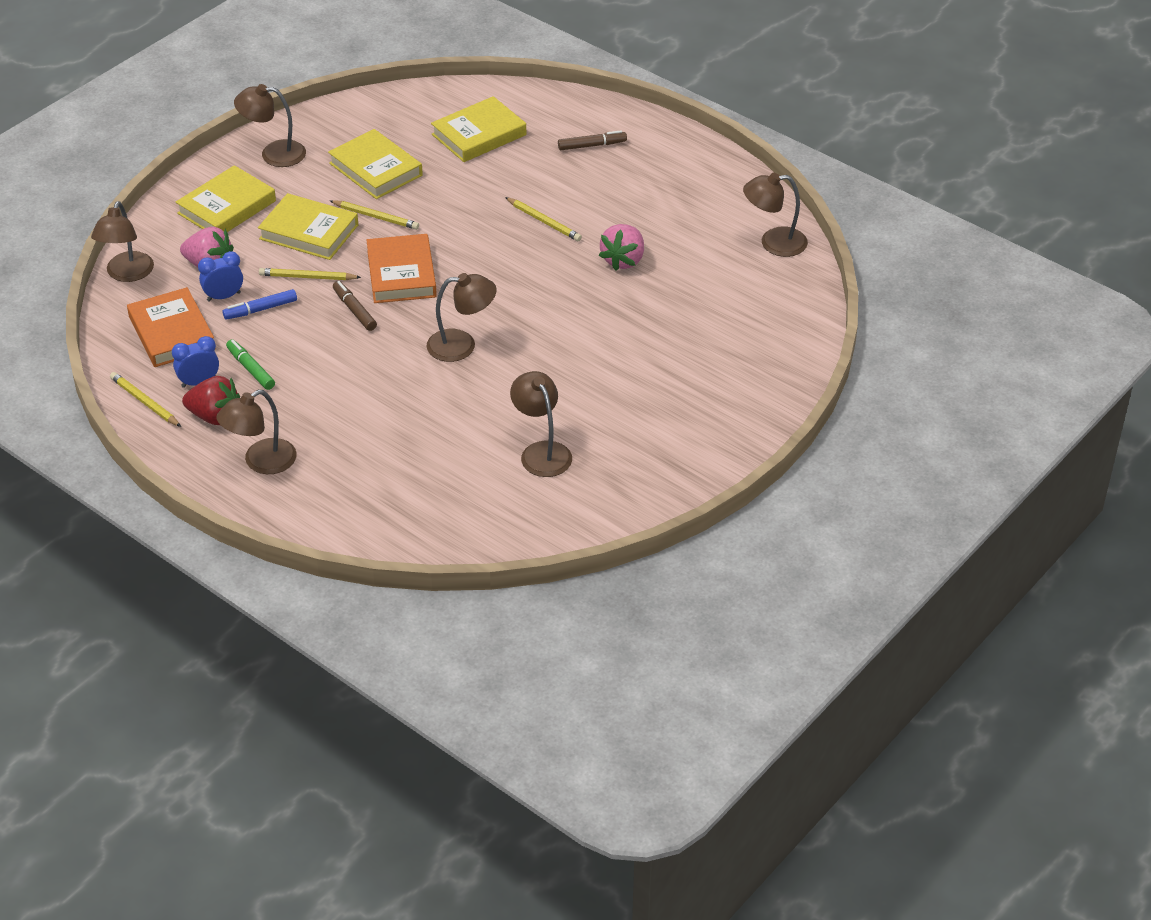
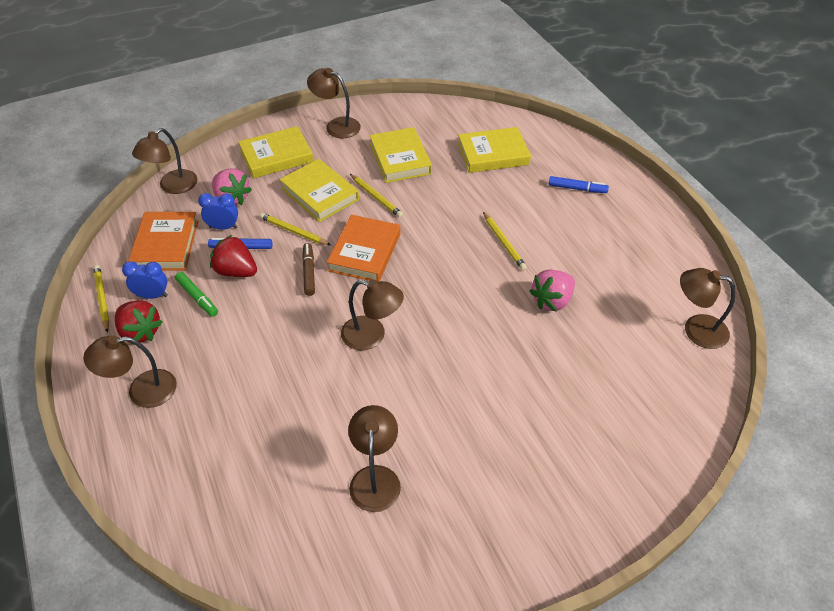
camera: 25 degrees right, 5 degrees up
(251, 369) = (197, 298): green marker -> green marker turned 150 degrees clockwise
(273, 333) = (236, 271): none -> red strawberry
(592, 145) = (577, 189): brown marker -> blue marker

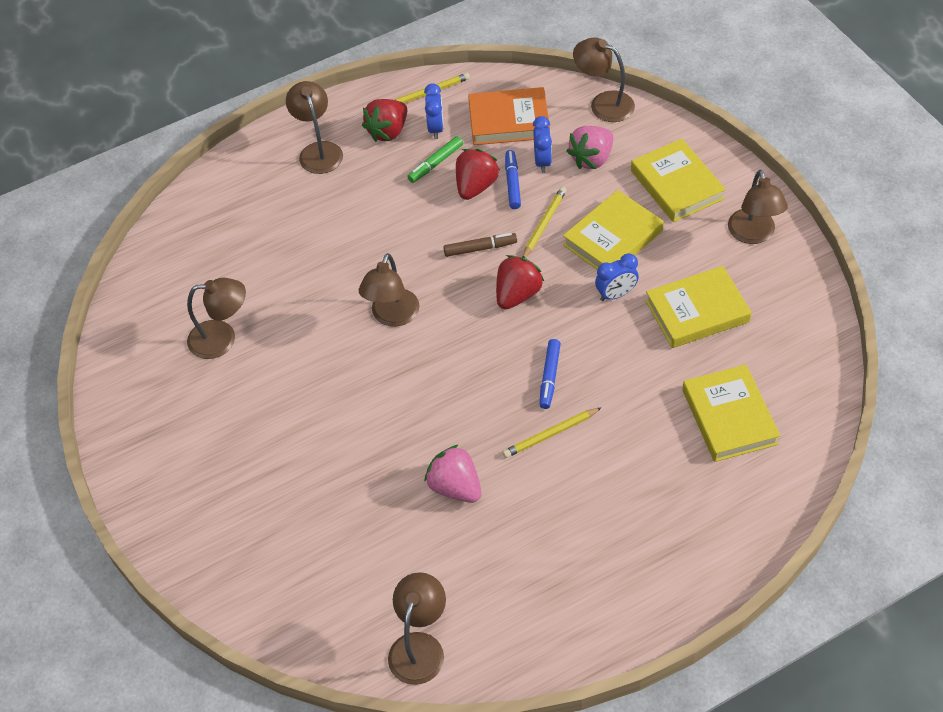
camera: 90 degrees right, 5 degrees up
(336, 126) = (753, 234): brown lamp -> brown lamp turned 150 degrees clockwise
(365, 252) = (517, 295): orange book -> red strawberry
(376, 197) = (616, 294): yellow pencil -> blue clock
(577, 189) = (671, 521): blue marker -> blue marker (549, 377)

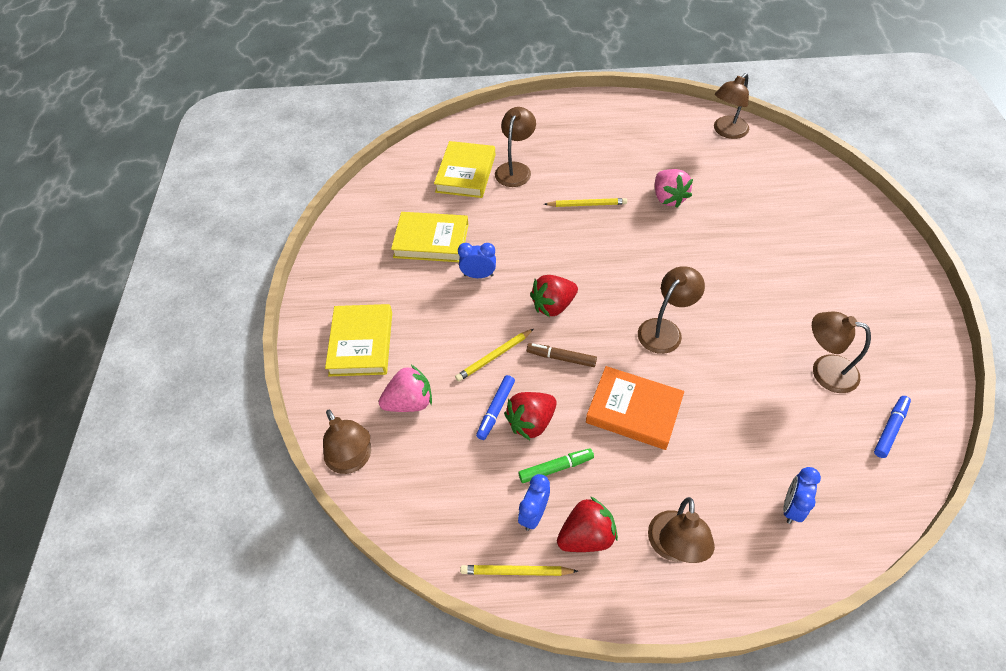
camera: 155 degrees left, 0 degrees up
(509, 121) = (455, 486): orange book -> orange book (633, 411)
(542, 161) = (454, 420): blue clock -> blue clock (791, 507)
(549, 377) = (565, 238): blue marker -> blue marker (890, 429)
(613, 238) = (447, 320): yellow book -> none
(753, 234) = (343, 277): brown lamp -> brown lamp (515, 169)

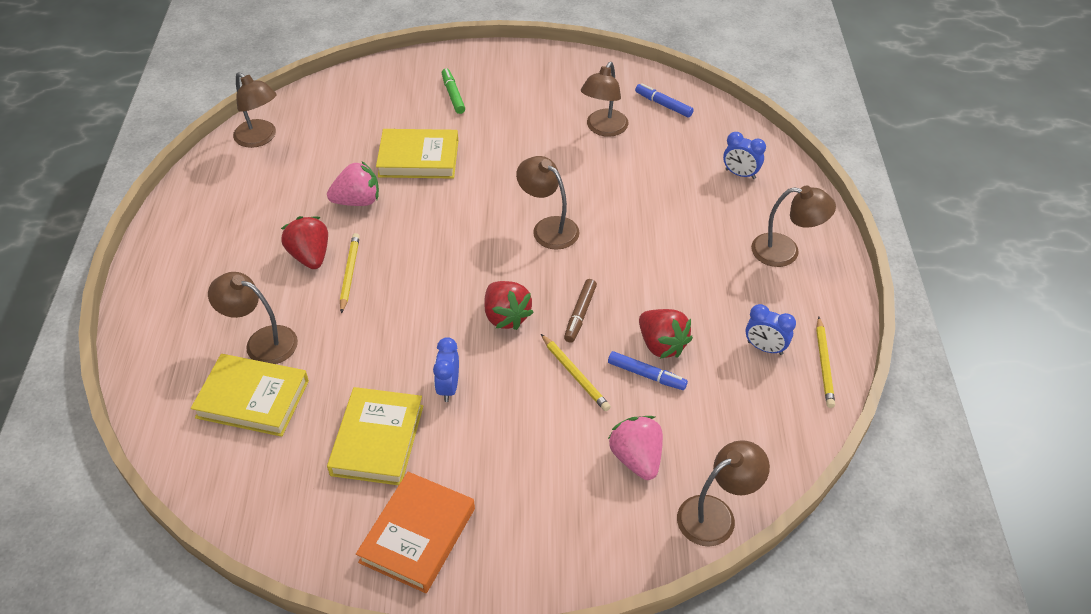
camera: 90 degrees left, 5 degrees down
(361, 343) = (546, 516): yellow book -> yellow book (418, 158)
(556, 468) = (714, 327): green marker -> green marker (453, 95)
(586, 536) = (782, 310): red strawberry -> red strawberry (310, 256)
(633, 411) = (646, 262): orange book -> orange book (417, 535)

